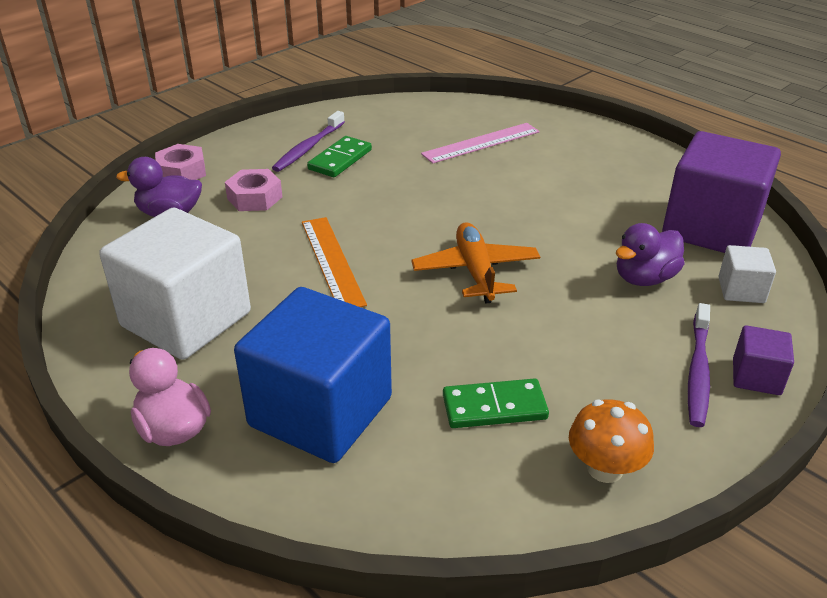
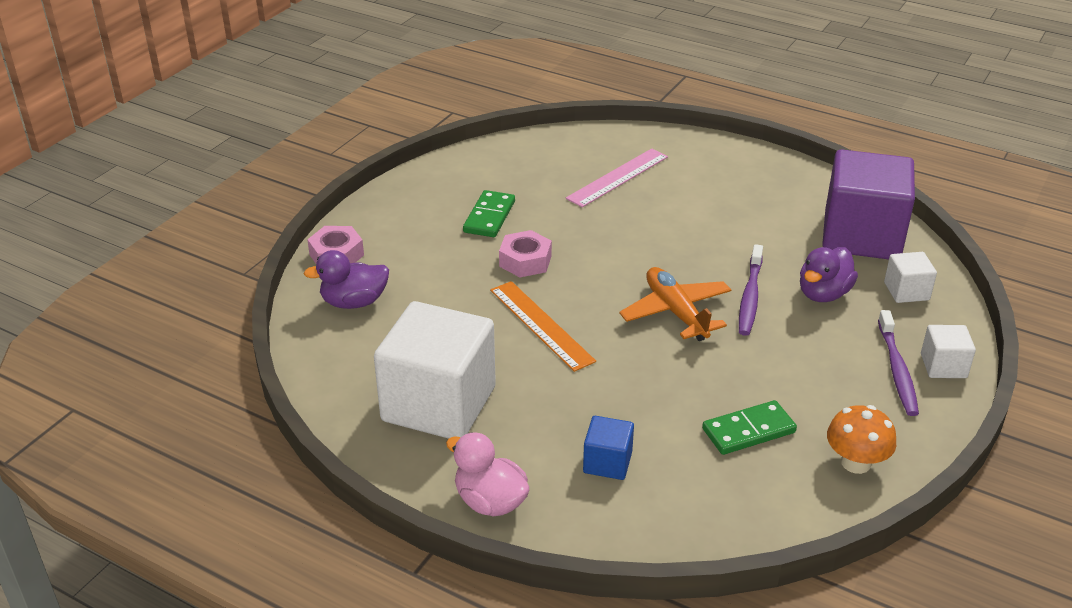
camera: 15 degrees left, 0 degrees up
(255, 198) = (428, 271): pink nut -> pink nut (525, 261)
(308, 147) = (450, 208): purple toothbrush -> purple toothbrush (750, 296)
(320, 412) = (607, 462): blue cube -> blue cube, size x0.45
(756, 377) = (943, 366): purple cube -> white cube

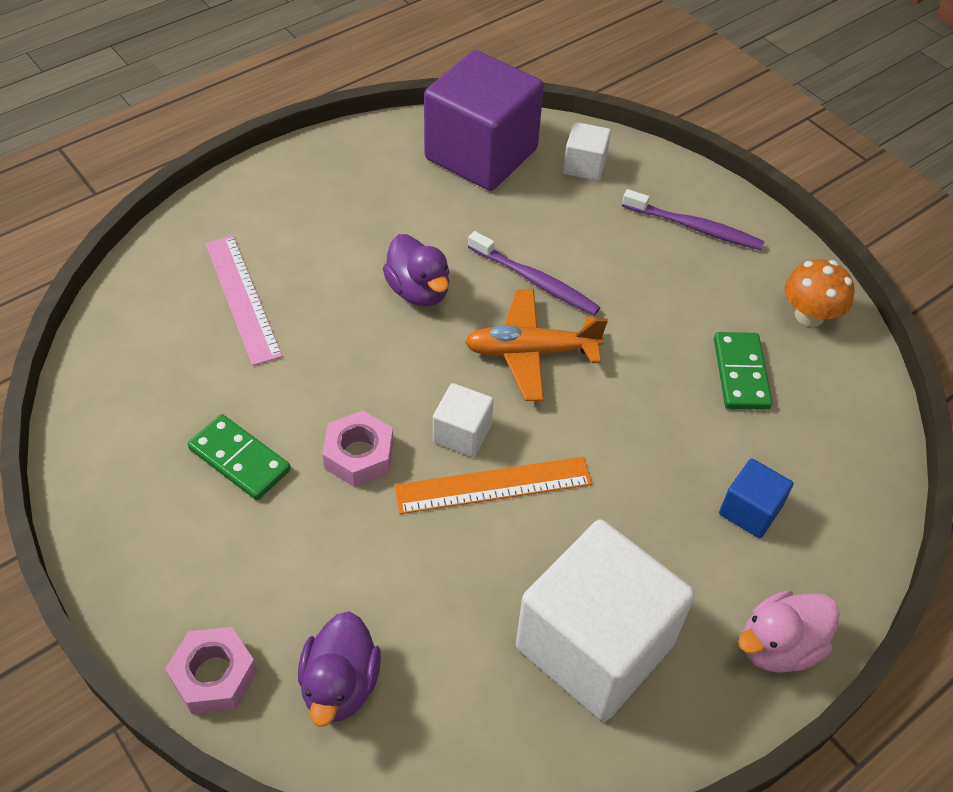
camera: 70 degrees left, 15 degrees up
(823, 294) = (559, 224): purple duck -> purple duck (418, 291)
(943, 366) = (701, 195): white cube -> white cube (462, 433)

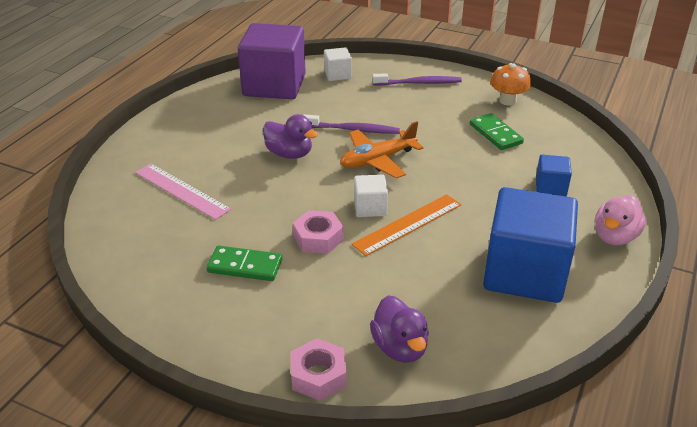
camera: 25 degrees left, 15 degrees down
(594, 645) = (524, 273): white cube -> blue cube

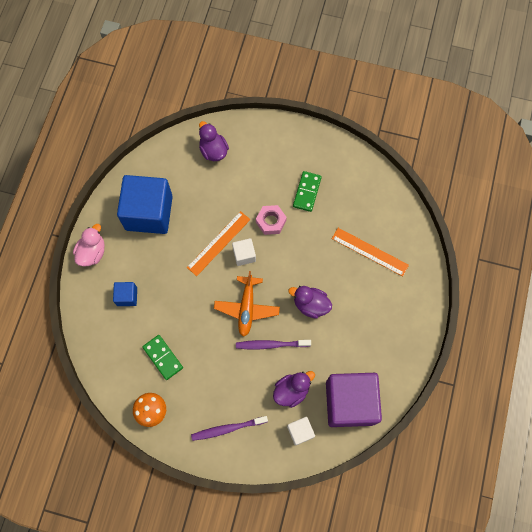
camera: 170 degrees right, 35 degrees up
(181, 191) = (370, 251): pink ruler -> orange ruler
(245, 266) = (307, 192): green domino -> green domino turned 75 degrees counterclockwise
(318, 376) = (250, 128): pink nut -> none
(338, 98) = (291, 390): none -> purple duck
(377, 160) = (247, 308): orange plane -> orange plane turned 135 degrees clockwise

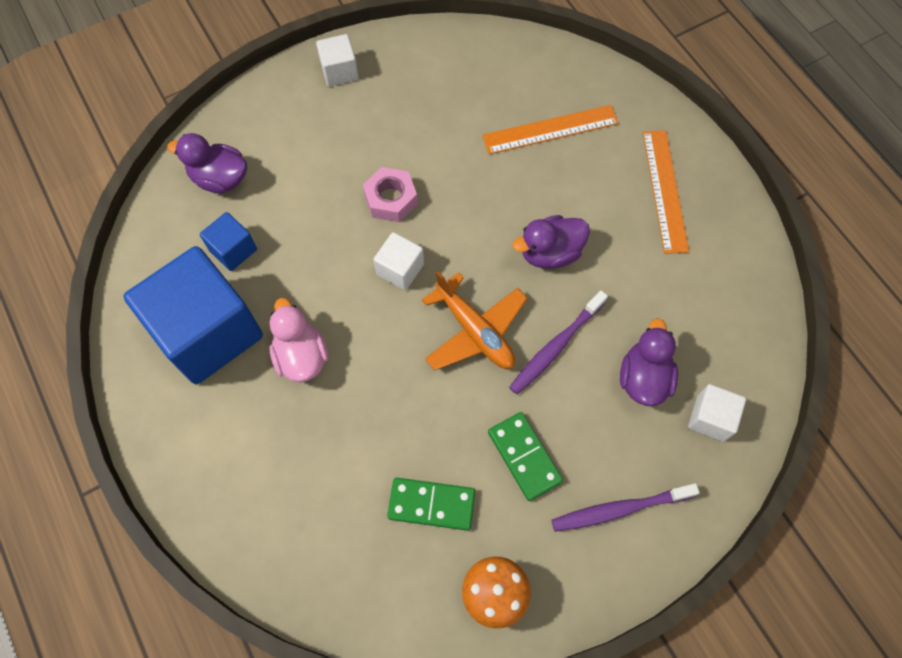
camera: 45 degrees left, 5 degrees down
(92, 252) = (175, 460): pink duck -> pink duck (301, 356)
(127, 296) = (292, 472): blue cube -> blue cube (233, 250)
(219, 243) = (350, 285): orange ruler -> orange ruler (665, 190)
(228, 428) = (620, 509): purple toothbrush -> purple toothbrush turned 45 degrees clockwise
(307, 192) = (399, 127): green domino -> green domino (524, 457)
(308, 143) = (339, 71): none -> white cube
(350, 402) = (726, 323): purple cube -> none

